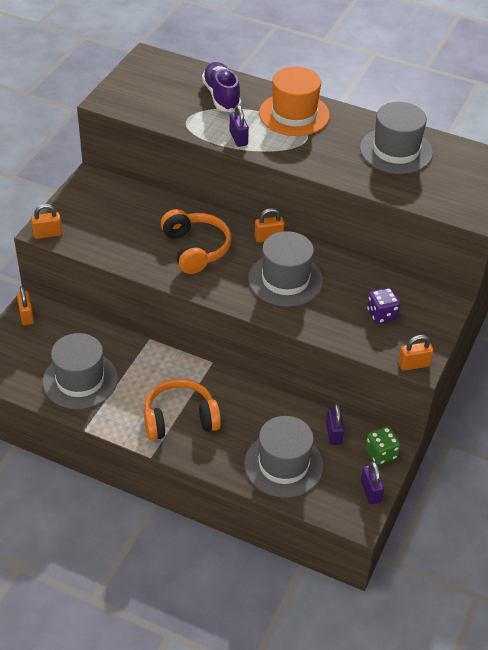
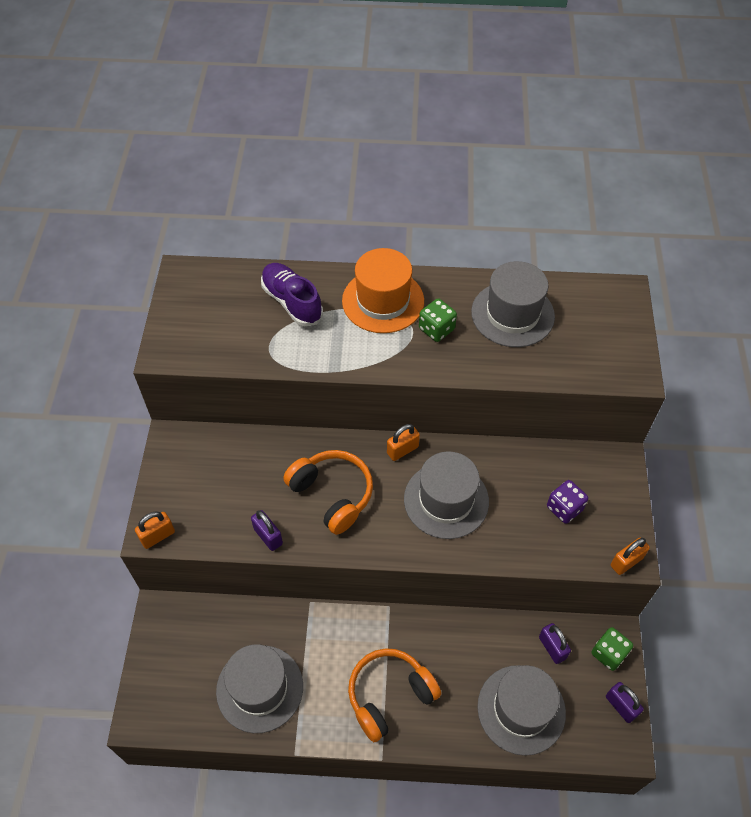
camera: 20 degrees left, 10 degrees up
(26, 316) = (161, 624): orange padlock -> none
(238, 138) = (339, 356): purple padlock -> purple padlock (268, 536)
(326, 143) = (436, 329): none -> green dice

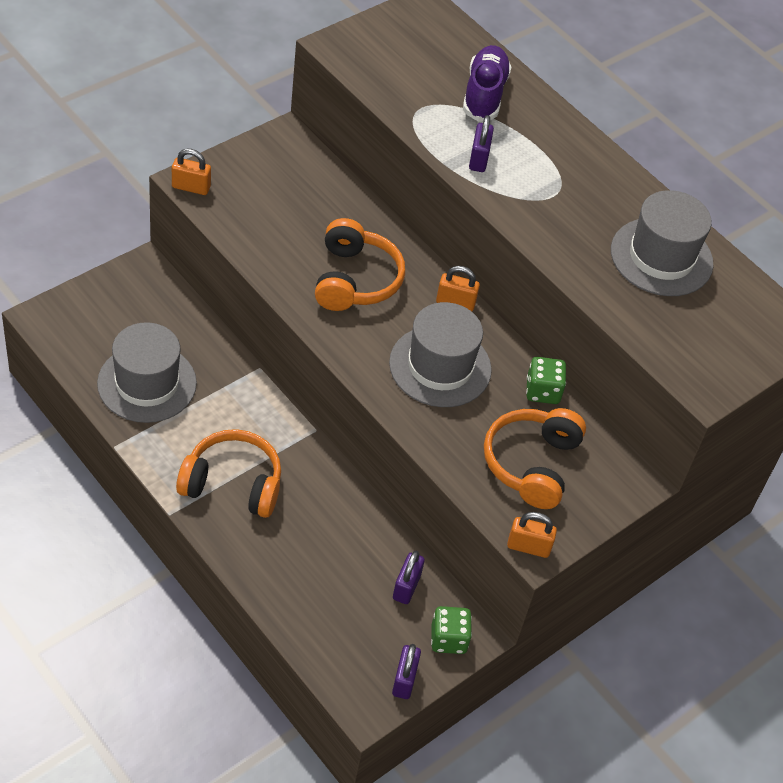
camera: 40 degrees right, 5 degrees down
(268, 536) = (268, 260): purple padlock -> purple padlock (478, 159)
(383, 301) = (561, 155): orange hat -> none
(436, 329) = (576, 211): green dice -> green dice (542, 391)
(521, 709) = (320, 597): grey hat -> none
(564, 508) = (532, 464): purple dice -> orange headphones

